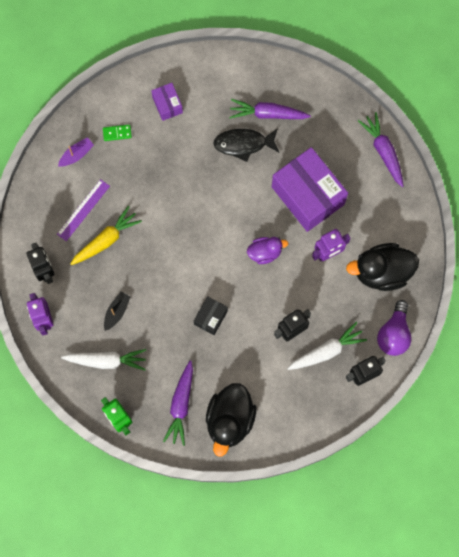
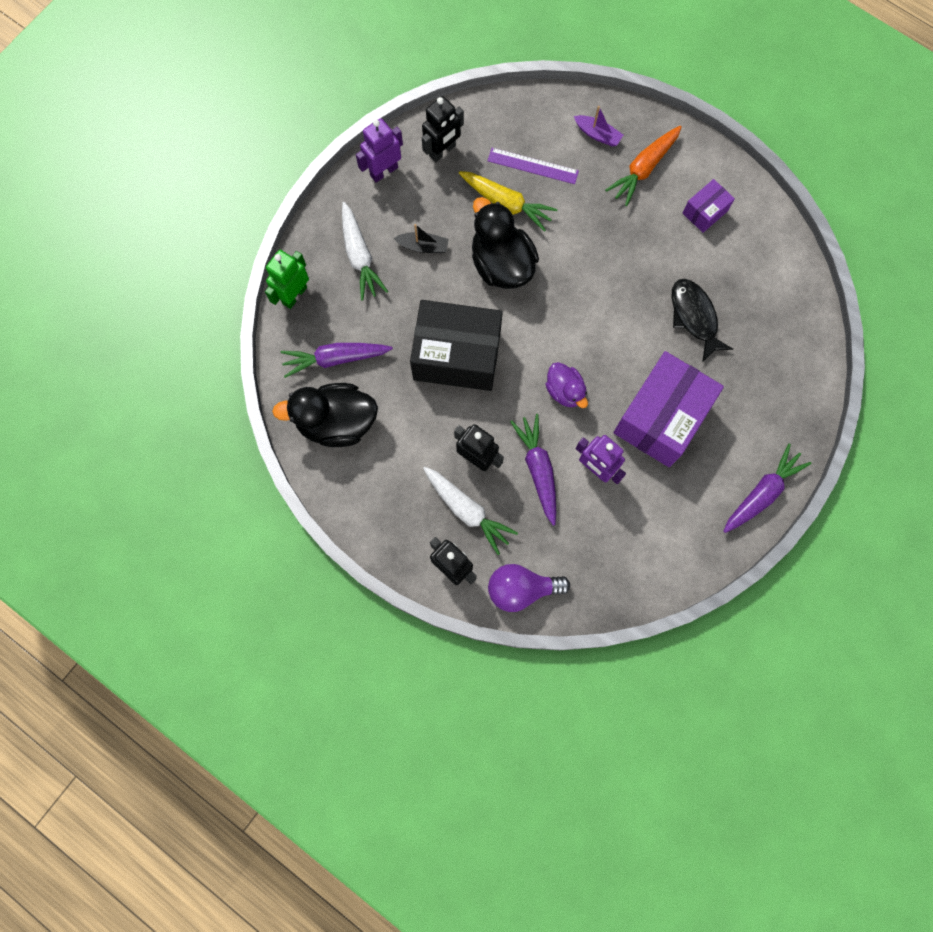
camera: 70 degrees right, 0 degrees up
(117, 133) = (643, 169): green domino -> orange carrot
(210, 317) = (457, 355): black box -> black box, size x2.11
(267, 114) = (747, 332): purple carrot -> purple carrot (538, 469)
(382, 272) = (598, 545): black duck -> black duck (501, 264)

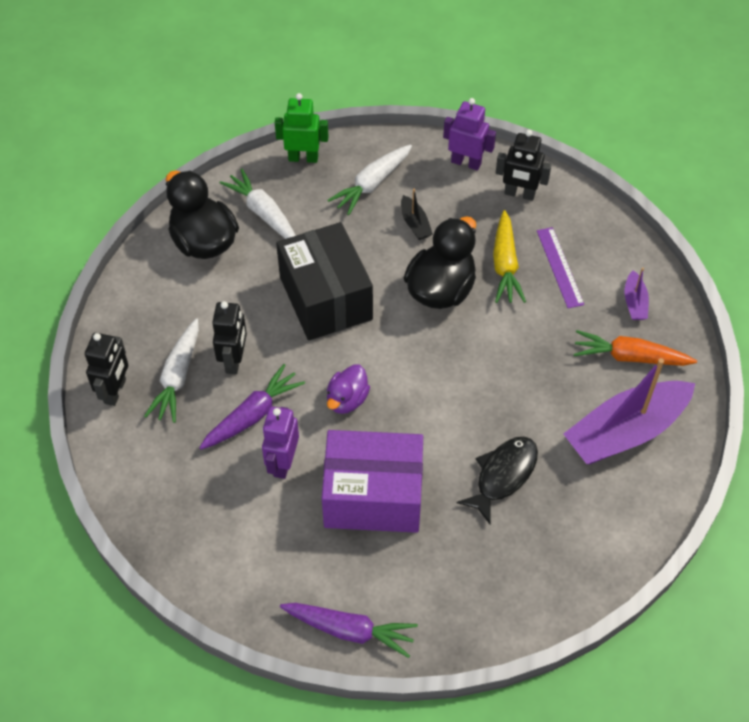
camera: 60 degrees right, 20 degrees down
(335, 359) = (263, 213): purple carrot -> white carrot
(521, 589) = (123, 457): purple light bulb -> none
(705, 212) = (625, 432): purple box -> purple boat

